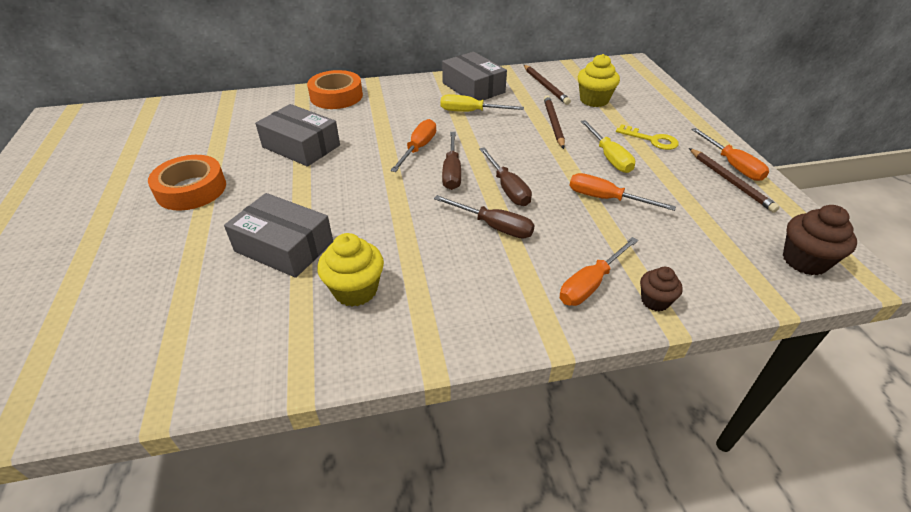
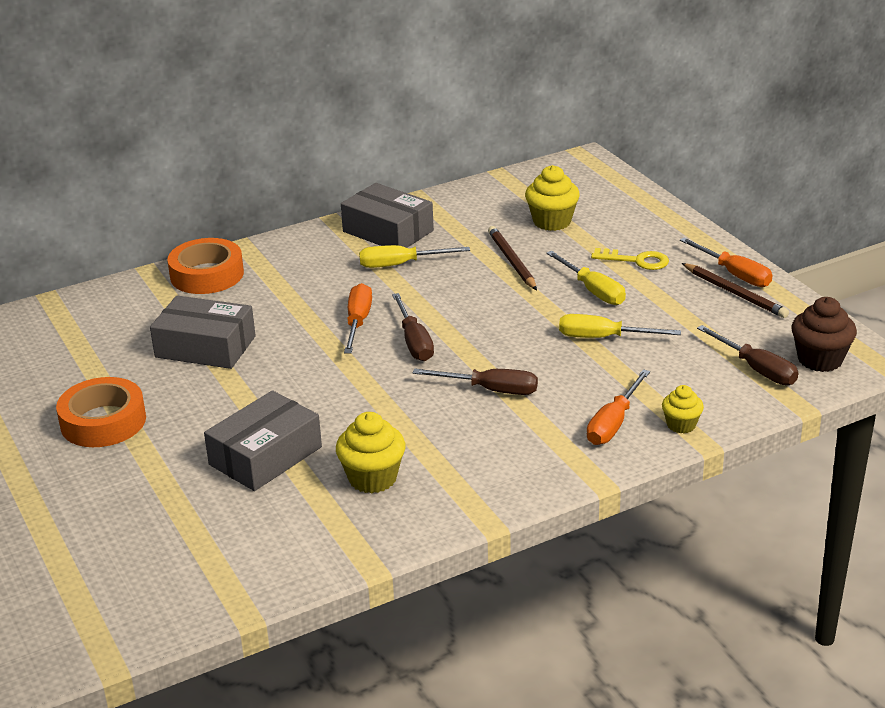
camera: 15 degrees left, 10 degrees down
(284, 246) = (265, 456): grey box -> grey box turned 60 degrees counterclockwise
(507, 188) = (488, 347): brown screwdriver -> brown screwdriver (756, 369)
(545, 86) = (482, 213): brown pencil -> none
(606, 199) = (603, 338): orange screwdriver -> yellow screwdriver
(655, 301) = (681, 425): brown cupcake -> yellow cupcake

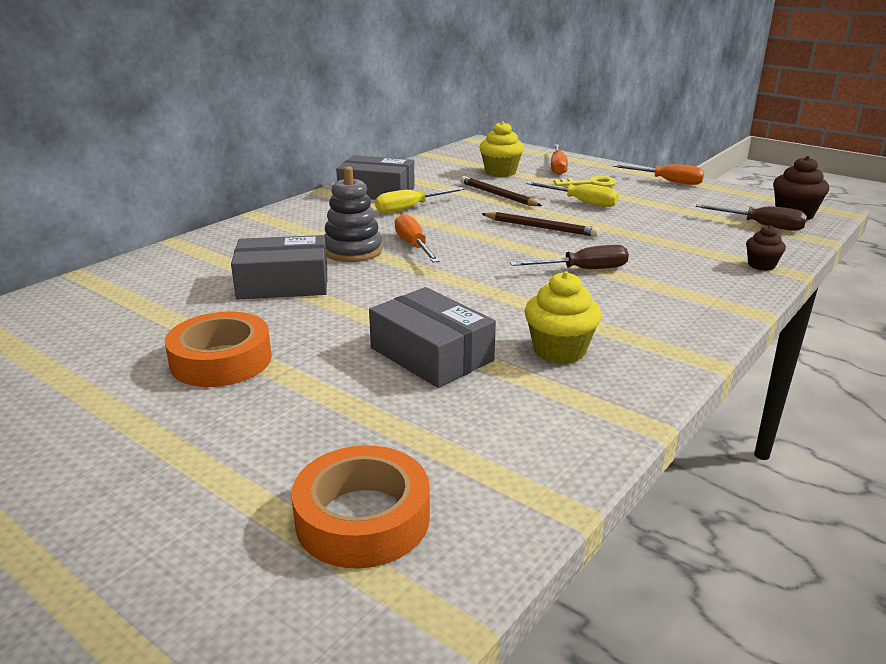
camera: 25 degrees left, 5 degrees down
(207, 275) = (238, 236): orange tape -> orange tape (363, 518)
(265, 456) = (431, 354): grey box -> grey box turned 60 degrees counterclockwise
(296, 317) = (353, 251): none -> grey stacking toy
(414, 342) = (478, 250): brown screwdriver -> none
(603, 338) = (627, 225): yellow screwdriver -> none
(613, 423) = (710, 273): orange screwdriver -> orange screwdriver (558, 167)
(681, 425) = (761, 265): yellow cupcake -> brown cupcake
(734, 293) = (682, 190): brown pencil -> brown pencil (540, 227)

